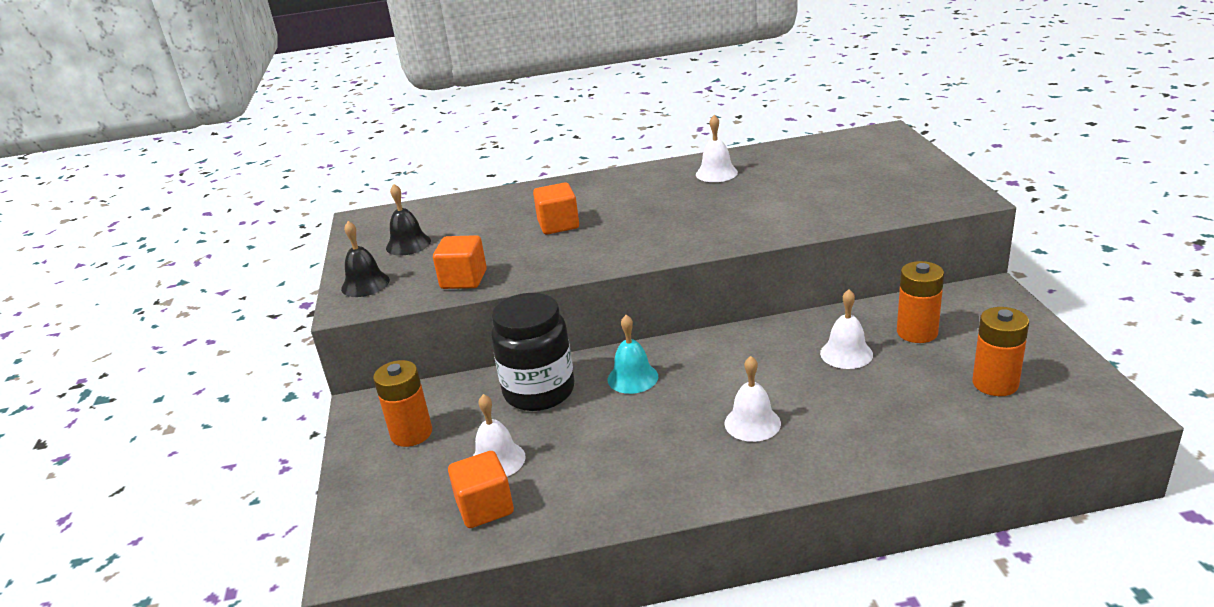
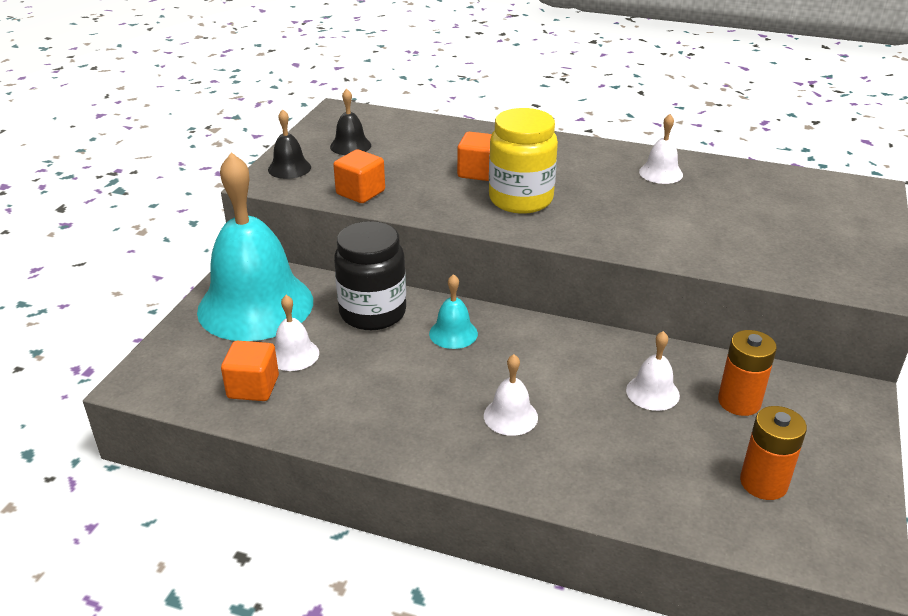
camera: 25 degrees right, 5 degrees up
(411, 433) = (255, 305): orange battery -> turquoise bell
(622, 233) = (520, 200): none -> yellow jar

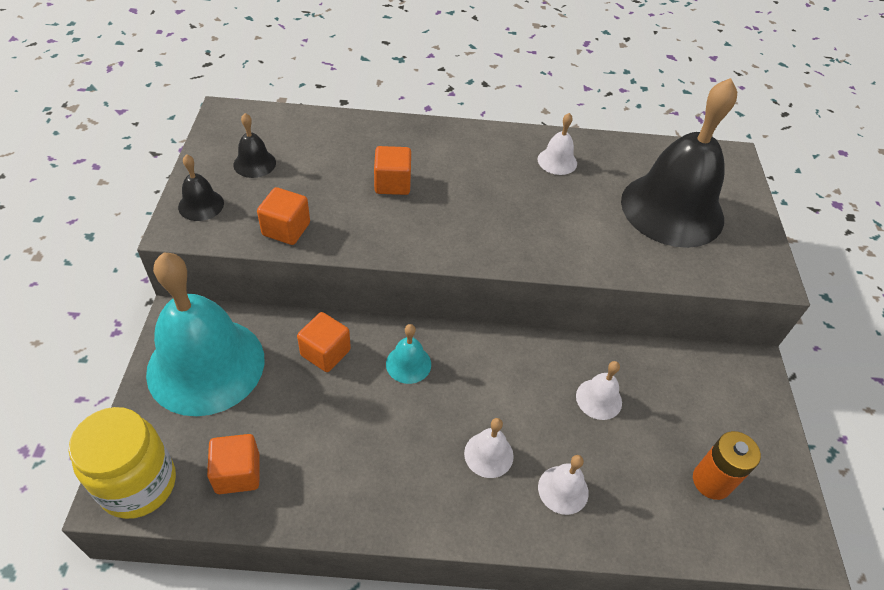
camera: 20 degrees left, 15 degrees up
(294, 354) = (265, 422): white bell -> white bell (563, 489)
(373, 313) = (325, 352): black jar -> orange cube
(520, 200) = (443, 215): yellow jar -> yellow jar (138, 484)
(739, 402) = (669, 394): orange battery -> none
(779, 222) = (672, 209): none -> black bell

